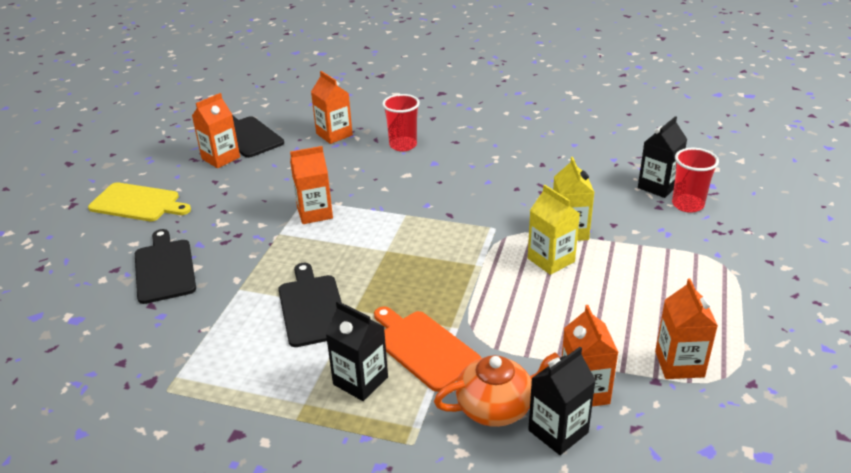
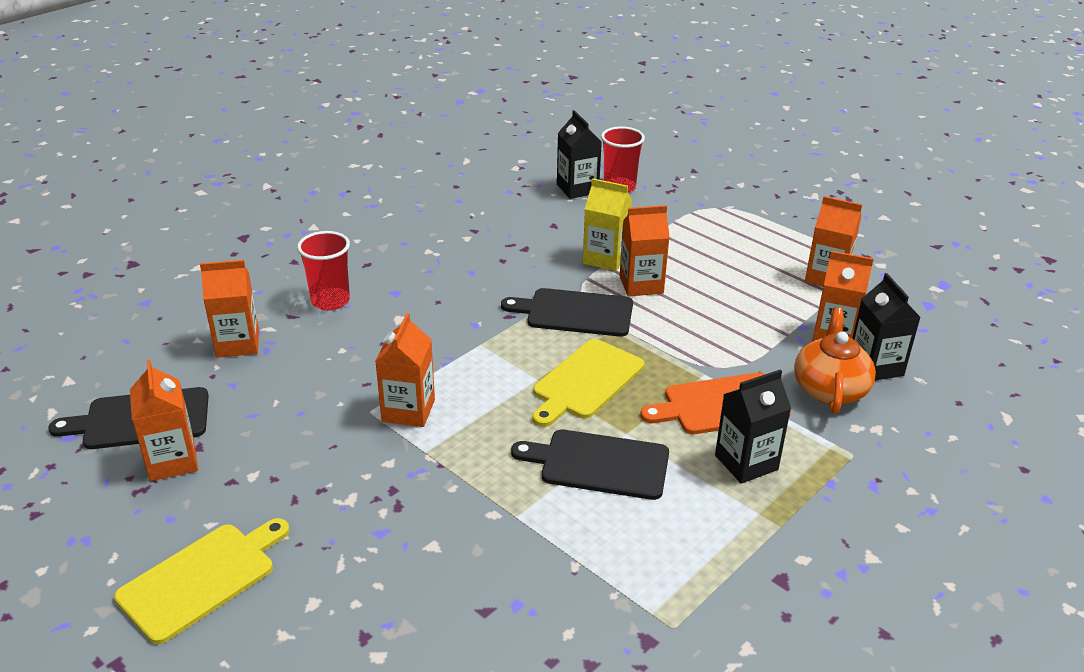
camera: 65 degrees left, 0 degrees up
(164, 269) = (409, 580): black cutting board -> black cutting board (575, 313)
(400, 273) = (586, 381): none -> yellow cutting board
(551, 260) = (641, 285): yellow carton -> orange carton

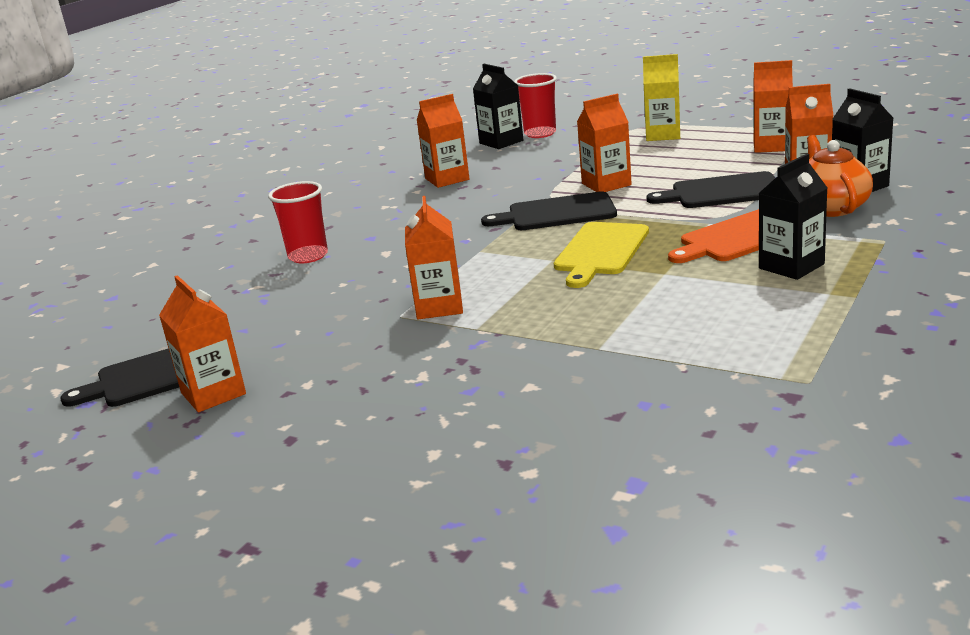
camera: 10 degrees left, 10 degrees down
(202, 578) = (301, 465): yellow cutting board -> none
(237, 344) = (230, 303): orange carton -> orange carton (447, 179)
(599, 464) = (654, 298): black cutting board -> black cutting board (722, 192)
(605, 258) = (560, 176): yellow carton -> yellow carton (663, 135)

